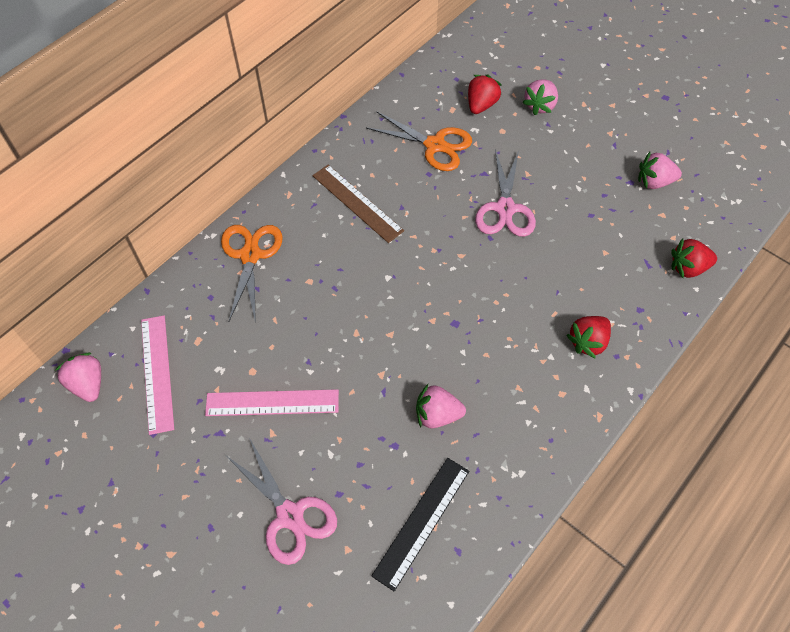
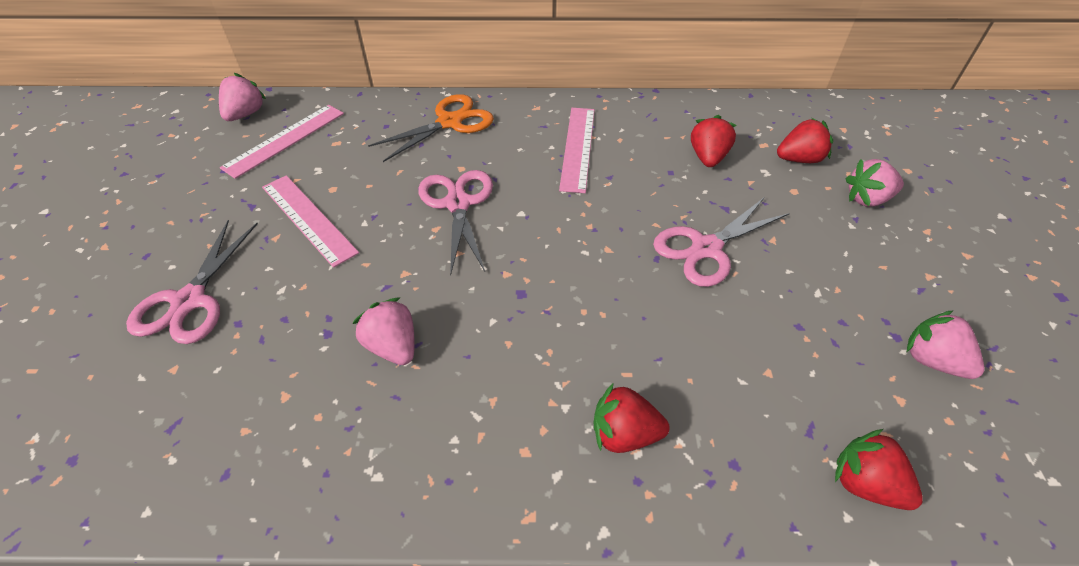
camera: 50 degrees right, 10 degrees down
(344, 306) = (457, 203): none -> pink scissors
(357, 203) = (578, 148): brown ruler -> pink ruler
(422, 522) = (244, 414): black ruler -> none
(435, 145) = (708, 157): orange scissors -> red strawberry

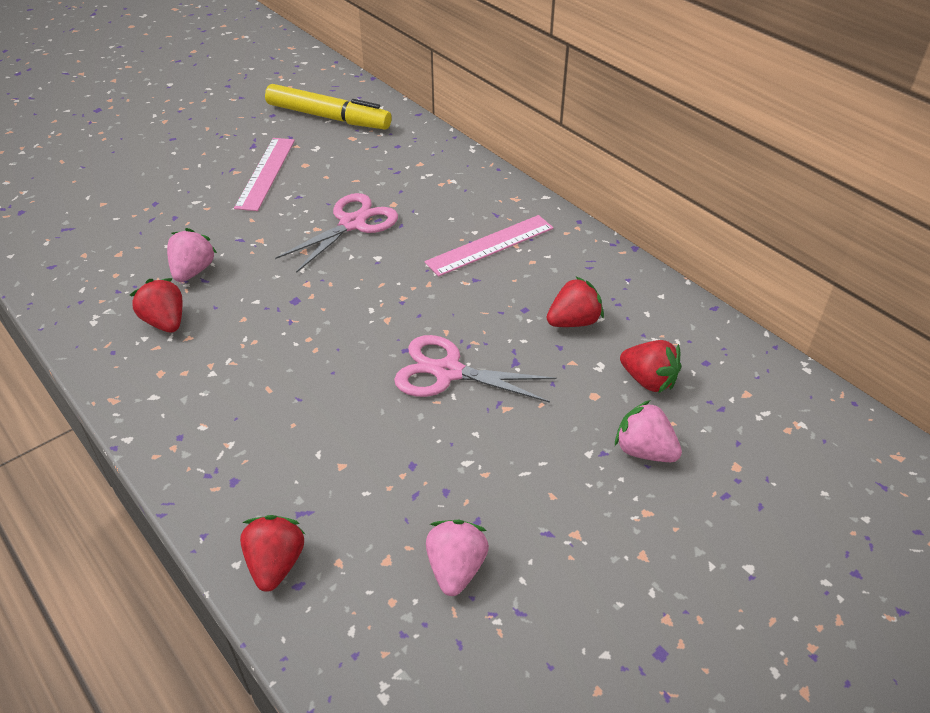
camera: 50 degrees right, 5 degrees down
(189, 301) = (153, 176): pink scissors -> none
(245, 114) = (334, 87): pink strawberry -> none
(285, 140) = (328, 117): pink ruler -> yellow marker
(450, 122) = (439, 169): orange scissors -> none
(624, 434) = (213, 412): red strawberry -> red strawberry (165, 322)

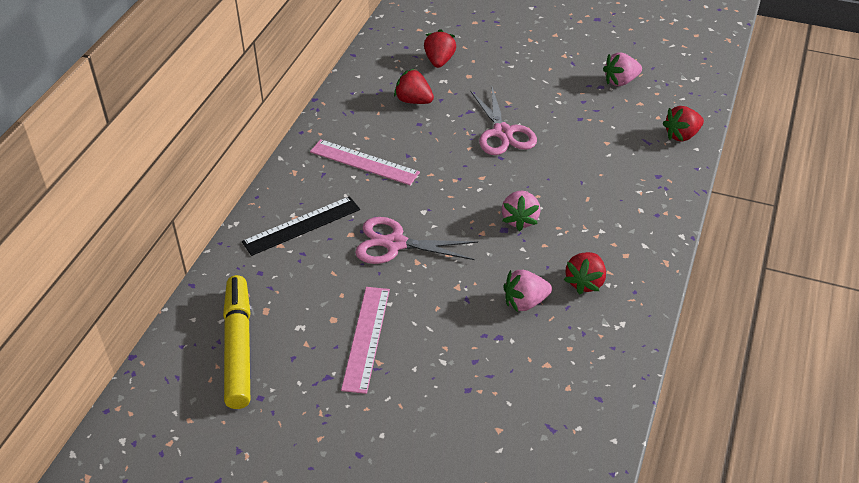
camera: 120 degrees left, 0 degrees up
(265, 173) = (366, 338): pink ruler -> pink ruler turned 60 degrees counterclockwise
(432, 180) = (301, 225): none -> black ruler
(644, 450) = (492, 49): pink strawberry -> pink strawberry (520, 220)

